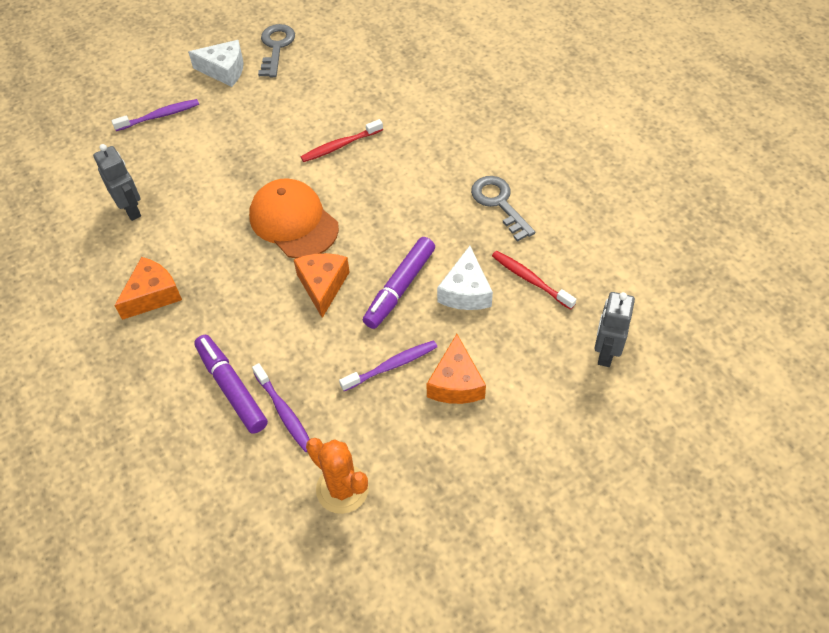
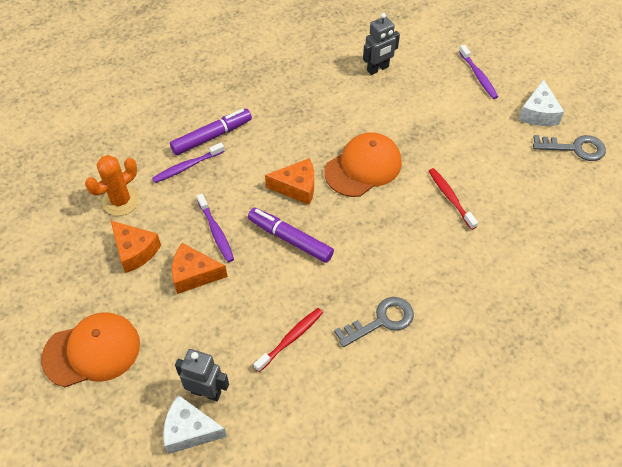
camera: 90 degrees right, 0 degrees up
(153, 295) = (296, 88): orange cheese -> orange cheese (135, 251)
(465, 291) = (282, 287): white cheese -> white cheese (190, 430)
(574, 482) = (92, 351): none -> orange cap

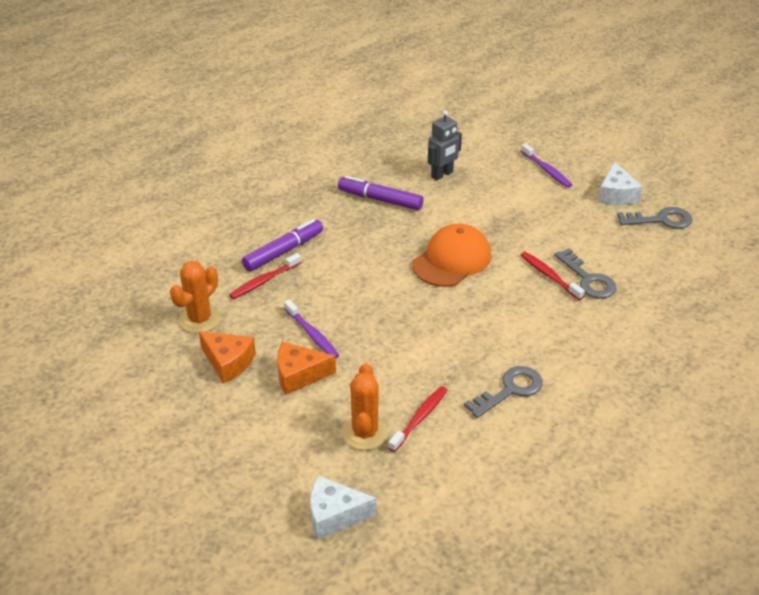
camera: 10 degrees left, 15 degrees down
(92, 351) = (206, 458): orange cap -> none
(187, 166) = (264, 281): purple toothbrush -> red toothbrush
(206, 392) = (342, 478): grey robot -> none
(237, 346) = (365, 433): none -> orange cactus
(290, 239) = (393, 331): purple marker -> purple marker (380, 199)
(297, 187) = (387, 285): orange cheese -> none
(486, 207) = (588, 279): none -> grey key

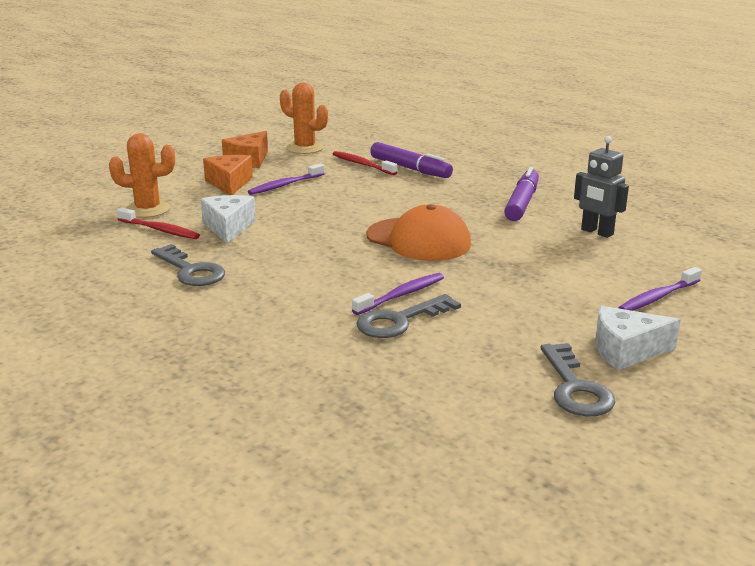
camera: 85 degrees right, 15 degrees down
(334, 515) = (55, 203): white cheese -> white cheese (228, 227)
(549, 276) = (401, 295): red toothbrush -> purple toothbrush

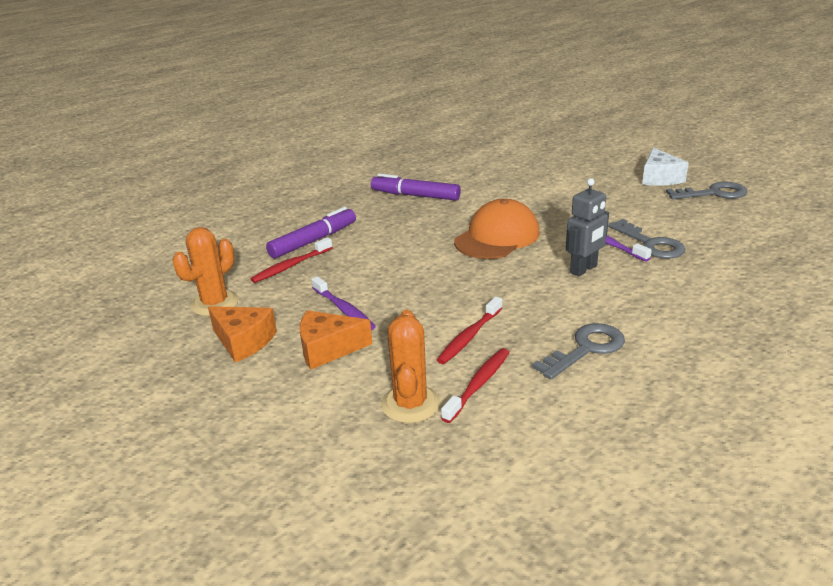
camera: 85 degrees left, 5 degrees up
(228, 227) = (469, 336): white cheese -> red toothbrush
(596, 232) = (477, 174): grey robot -> grey robot (584, 269)
(658, 297) = (583, 165): purple toothbrush -> none

